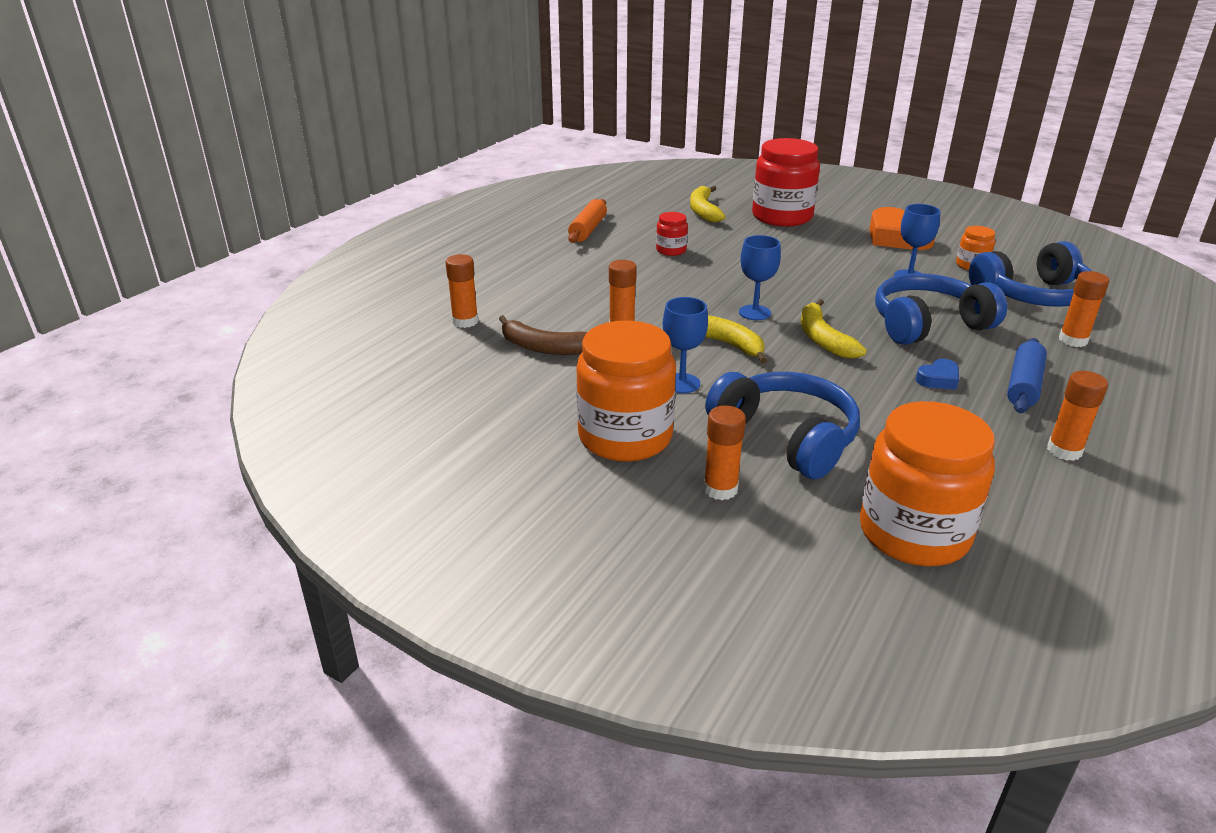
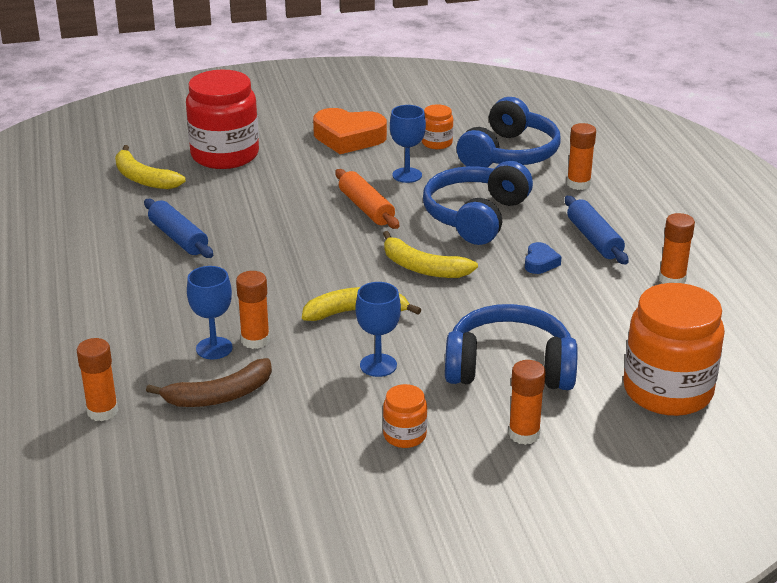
camera: 45 degrees left, 0 degrees up
(588, 229) = (61, 251): orange rolling pin -> orange rolling pin (366, 208)
(625, 437) = (404, 435): orange jar -> orange jar, size x0.46
(671, 250) = (178, 238): red jar -> blue rolling pin
(754, 313) = (340, 269): blue goblet -> blue goblet (214, 348)

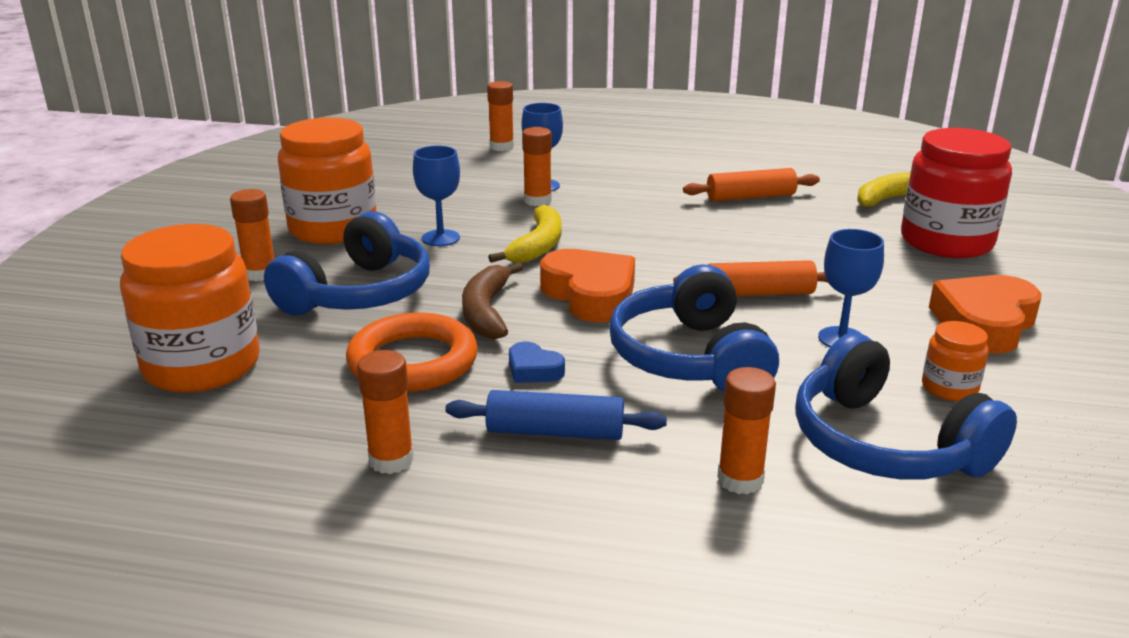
camera: 115 degrees right, 5 degrees down
(178, 238) = (750, 197): blue rolling pin -> orange rolling pin
(219, 396) = (474, 179): brown banana -> brown banana (487, 311)
(404, 435) = (333, 228): orange jar -> orange jar, size x2.16
(422, 267) = (590, 295): yellow banana -> orange heart
(475, 216) = (690, 358): blue headphones -> blue headphones turned 150 degrees counterclockwise
(574, 308) = (413, 361): none -> orange ring

